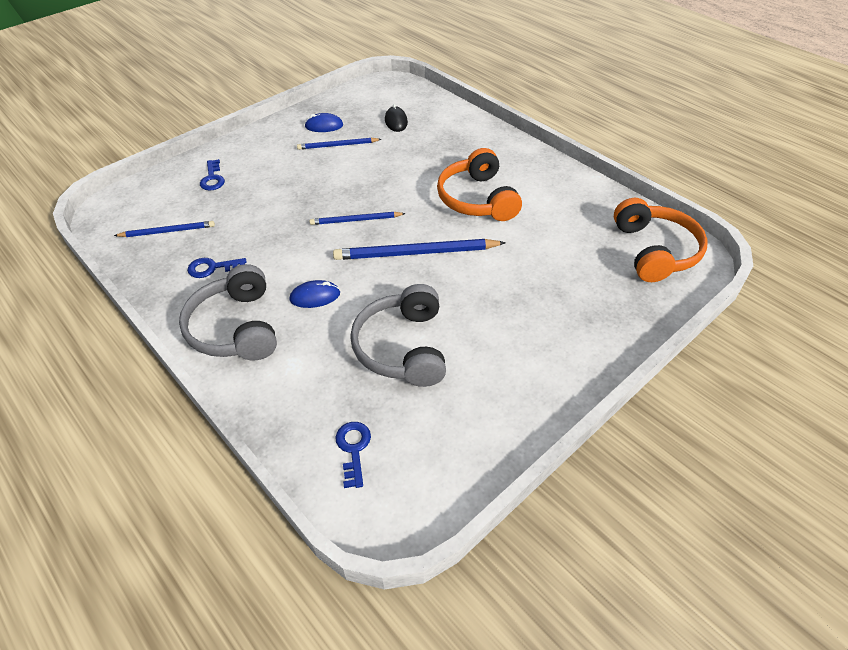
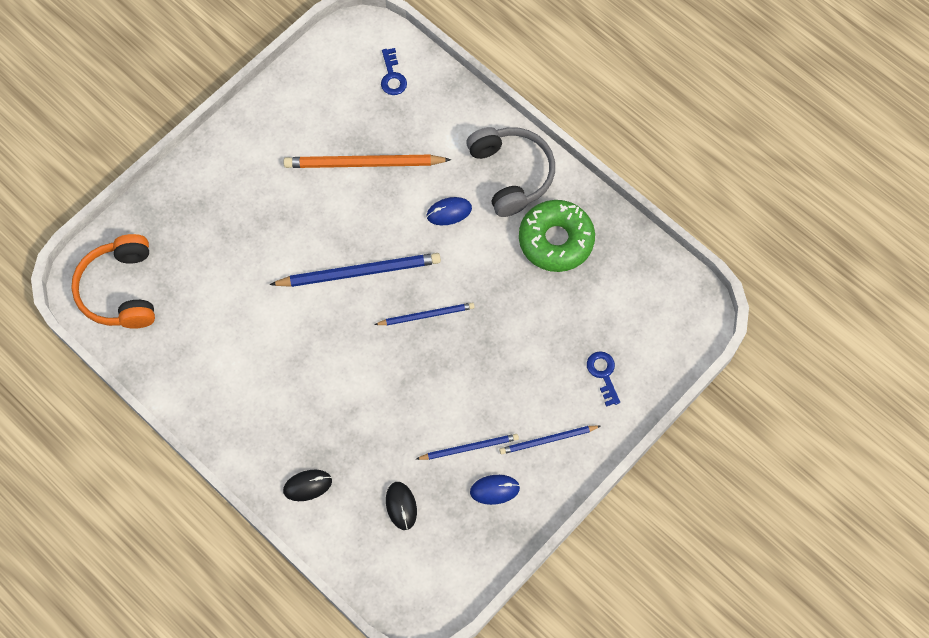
camera: 175 degrees right, 20 degrees up
(168, 231) = (620, 286): blue pencil -> blue pencil (548, 440)
(212, 268) = (556, 240): blue key -> green donut
(403, 347) = (363, 164): grey headphones -> orange pencil
(466, 133) = (307, 486): none -> black mouse
(477, 199) = (296, 357): orange headphones -> none

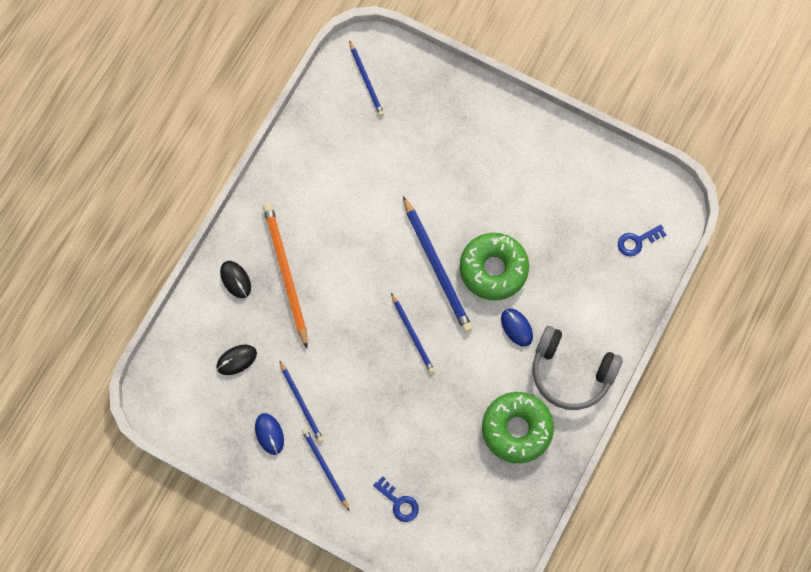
camera: 75 degrees right, 5 degrees up
(120, 290) = (366, 80): orange headphones -> blue pencil
(363, 164) = (541, 241): orange pencil -> orange pencil (285, 273)
(379, 217) = (493, 269): none -> green donut
(511, 174) = (571, 373): grey headphones -> grey headphones turned 60 degrees clockwise
(603, 374) = (399, 502): blue key -> blue key turned 75 degrees clockwise

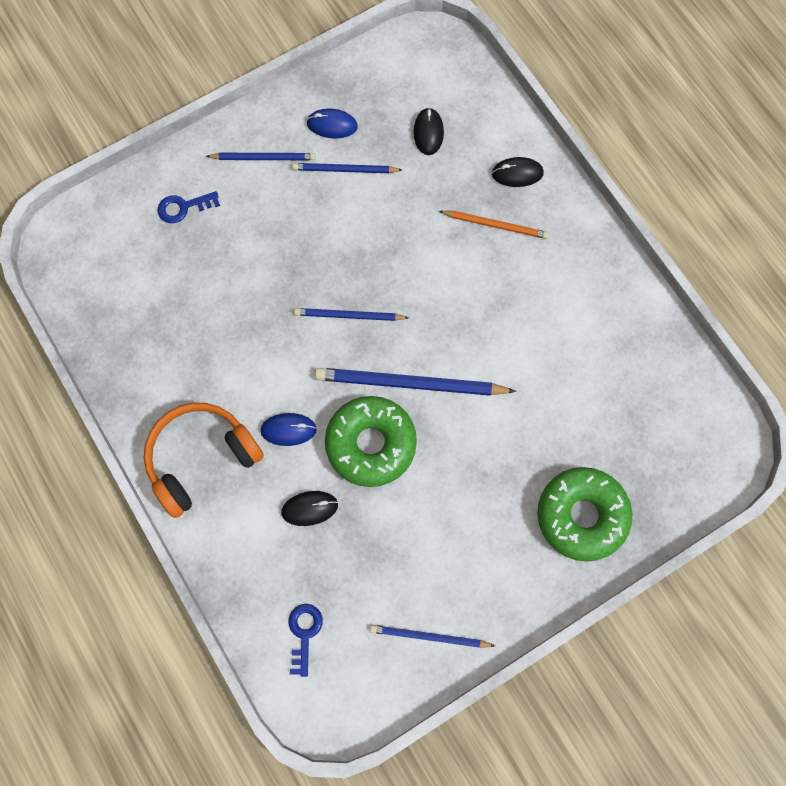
camera: 120 degrees right, 0 degrees up
(285, 273) = (495, 225): orange pencil -> orange pencil, size x0.59
(366, 80) = (687, 432): blue pencil -> blue pencil (429, 637)
(517, 429) = (179, 364): green donut -> green donut (581, 516)
(559, 283) = (309, 508): none -> black mouse
(571, 373) = (201, 458): grey headphones -> orange headphones

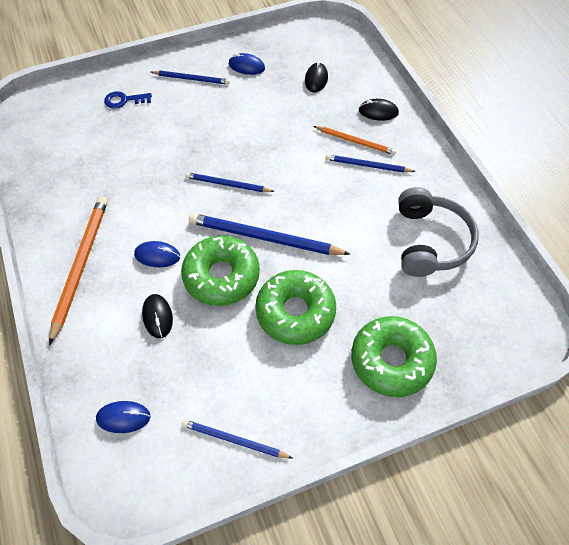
camera: 10 degrees right, 15 degrees down
(201, 458) = (81, 265): orange headphones -> orange pencil
(304, 633) = (123, 417): blue key -> blue mouse
(309, 508) = (157, 317): black mouse -> black mouse turned 75 degrees clockwise
(345, 170) = (249, 93): blue pencil -> blue pencil (367, 165)
(465, 475) = (295, 312): none -> green donut
(606, 356) = (430, 241): none -> grey headphones

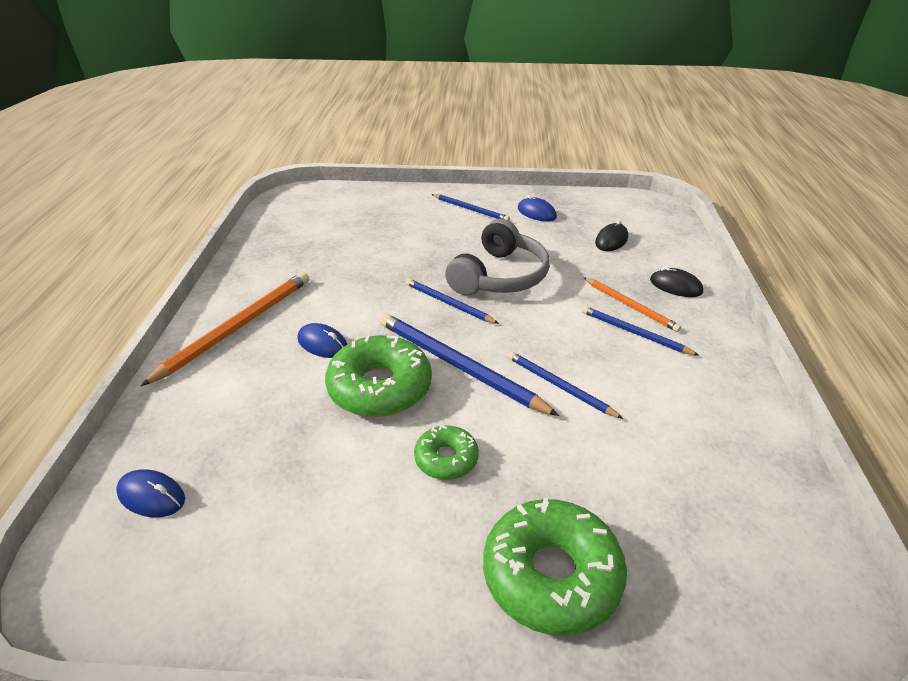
camera: 25 degrees right, 20 degrees down
(124, 100) = (390, 209): blue key -> none
(157, 317) = (276, 403): black mouse -> none
(234, 440) = (259, 586): blue pencil -> blue pencil (559, 386)
(295, 312) = (446, 459): green donut -> green donut, size x0.55
(430, 241) = (687, 441): grey headphones -> grey headphones (499, 276)

